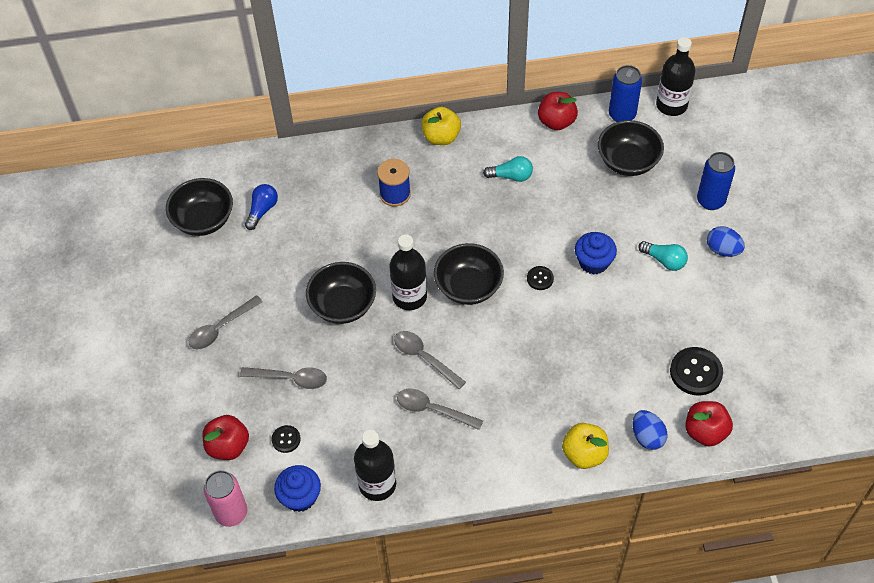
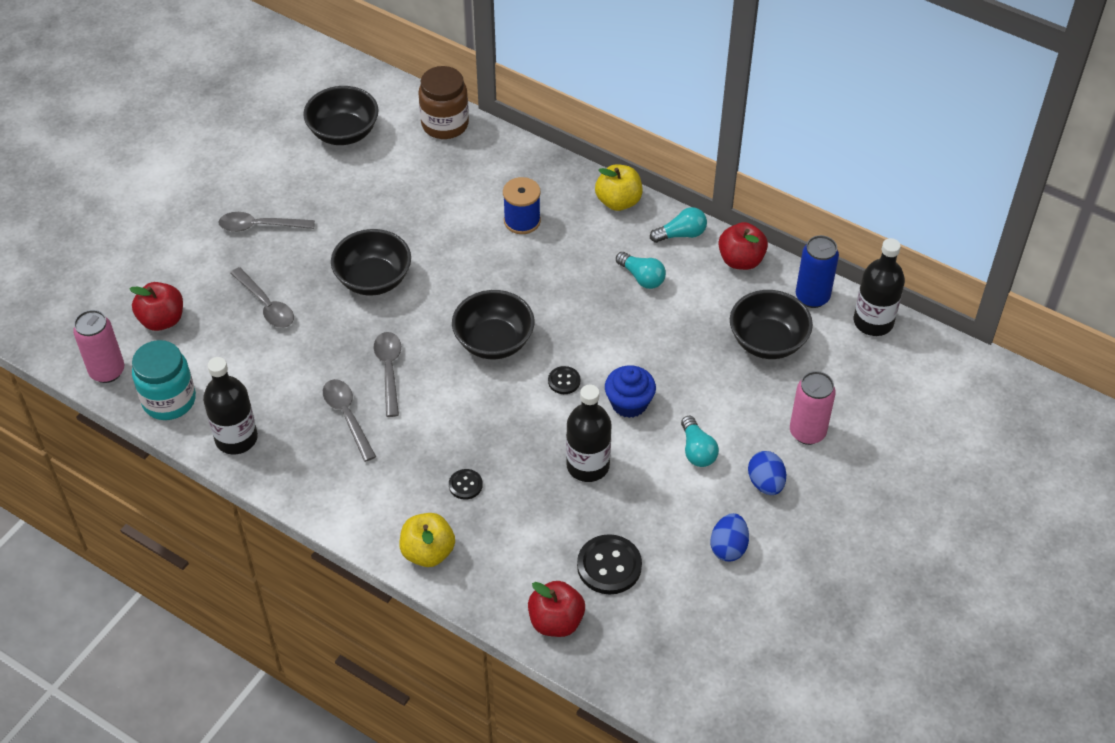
camera: 40 degrees right, 5 degrees down
(262, 210) = (398, 157): blue light bulb -> none
(268, 165) = (445, 124): none -> brown jar
(286, 439) = (209, 349): black button -> black button (465, 485)
(300, 497) = (169, 400): blue cupcake -> turquoise jar
(409, 297) = (435, 313): black bottle -> black bottle (588, 465)
(503, 131) = (681, 234): none -> turquoise light bulb
(647, 437) = (499, 583): blue egg -> blue egg (728, 547)
(710, 201) = (807, 432): blue can -> pink can

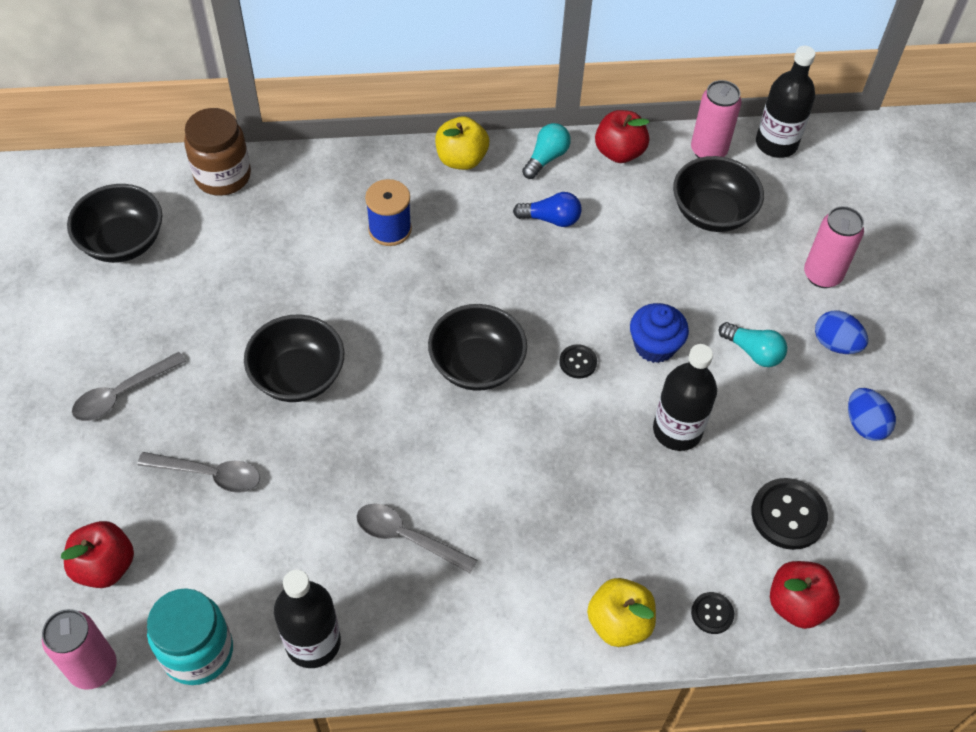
camera: 40 degrees left, 5 degrees up
(389, 370) = (403, 460): grey spoon -> none
(465, 485) = (588, 528): black button -> black button (712, 613)
(642, 277) = (551, 219): turquoise light bulb -> blue light bulb
(812, 297) = (708, 151): blue can -> pink can

